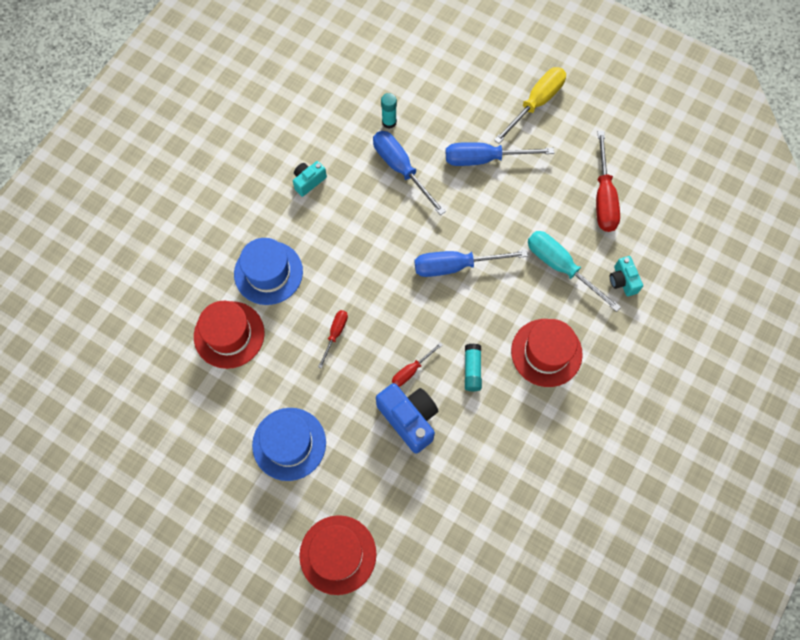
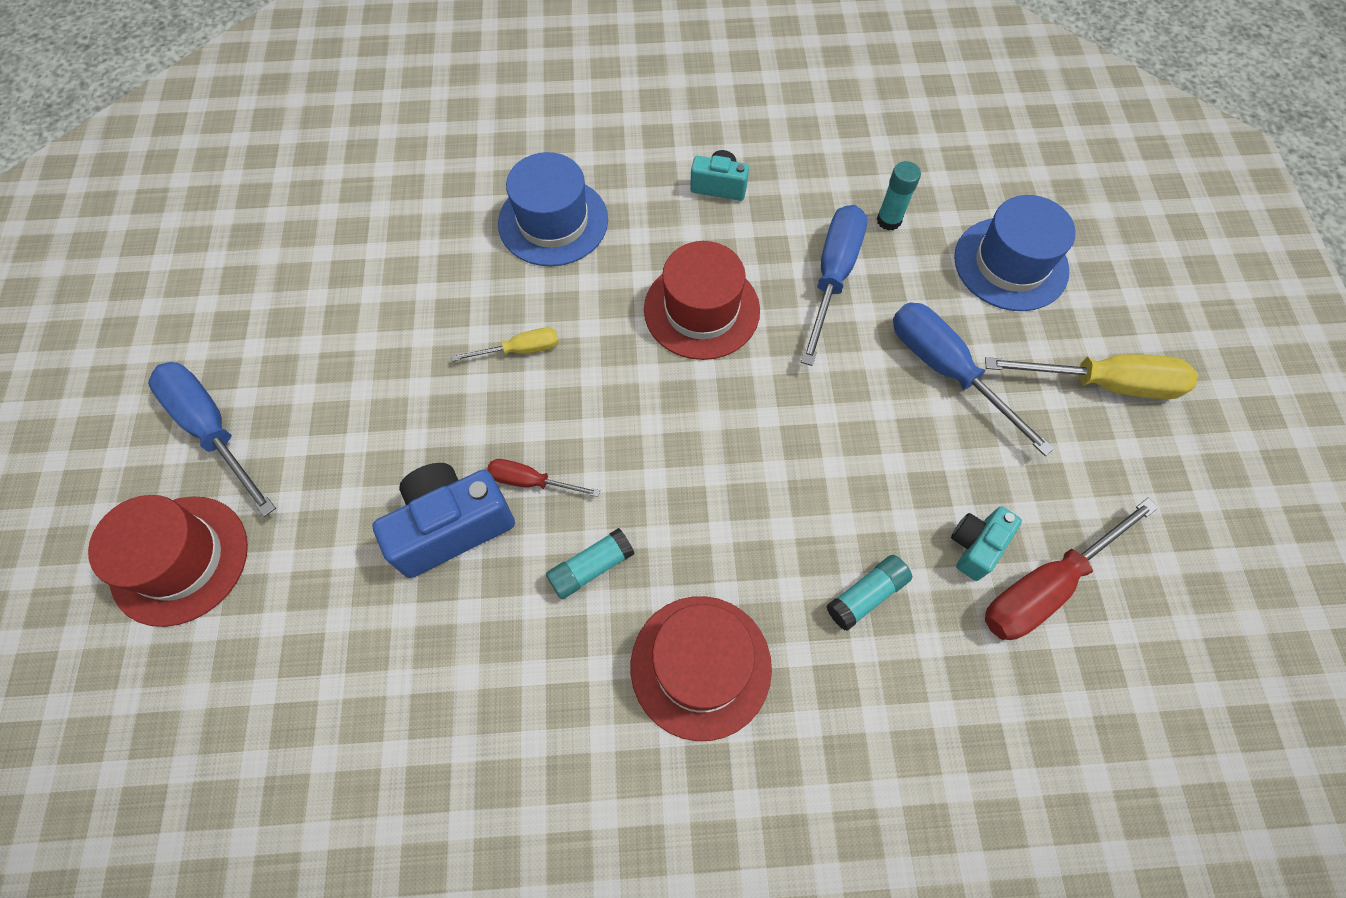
camera: 55 degrees right, 5 degrees down
(229, 334) = (434, 232): red hat -> red hat (701, 310)
(289, 444) = (319, 394): blue hat -> blue hat (1010, 264)
(335, 334) = (520, 350): red screwdriver -> yellow screwdriver
(409, 419) = (451, 526): blue camera -> blue camera turned 135 degrees counterclockwise
(456, 266) = (743, 439): blue screwdriver -> blue screwdriver (213, 430)
(561, 267) = (866, 595): turquoise screwdriver -> turquoise glue stick
(622, 281) = (926, 715): turquoise camera -> turquoise camera (975, 546)

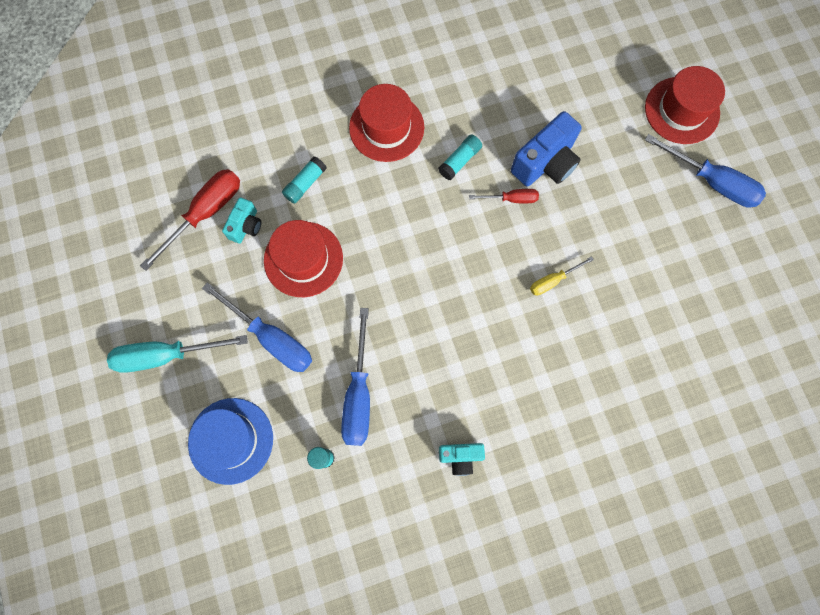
camera: 165 degrees right, 10 degrees up
(553, 221) = (572, 389): blue hat -> none
(701, 310) = (444, 342): red hat -> red hat (303, 259)
(1103, 383) = (166, 355): yellow screwdriver -> turquoise screwdriver

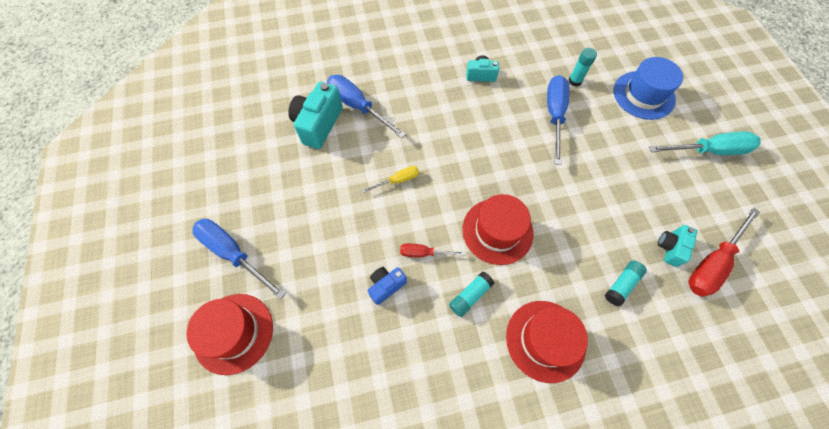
camera: 175 degrees left, 10 degrees down
(271, 338) = (628, 156): blue screwdriver -> blue screwdriver (358, 107)
(303, 259) = (612, 214): red hat -> red hat (497, 231)
(545, 163) = (386, 286): blue camera -> blue camera, size x0.57
(669, 352) = (318, 124): none -> turquoise camera

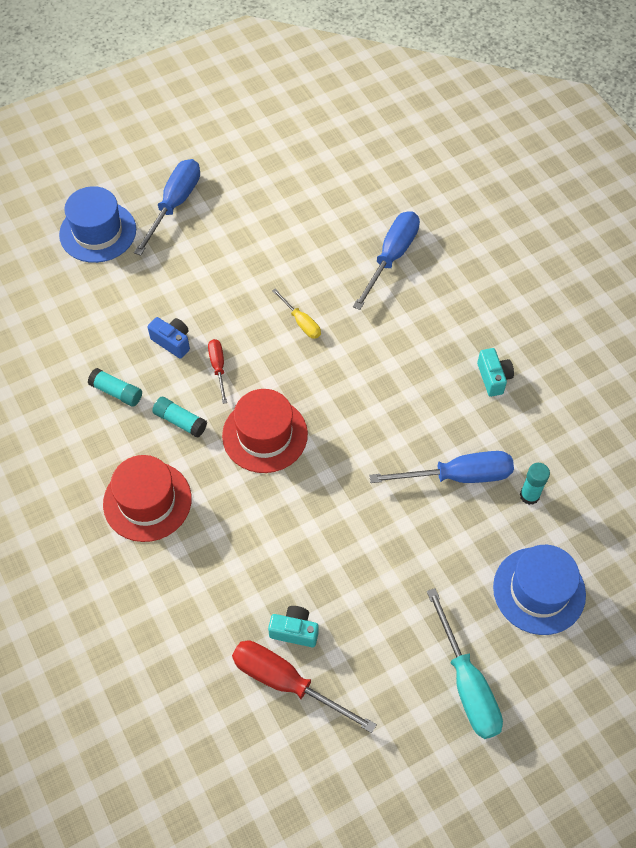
camera: 75 degrees right, 5 degrees down
(233, 333) = (98, 232): red hat -> blue hat
(318, 124) = (352, 226): turquoise camera -> none
(621, 284) = (231, 576): turquoise glue stick -> turquoise glue stick (117, 392)

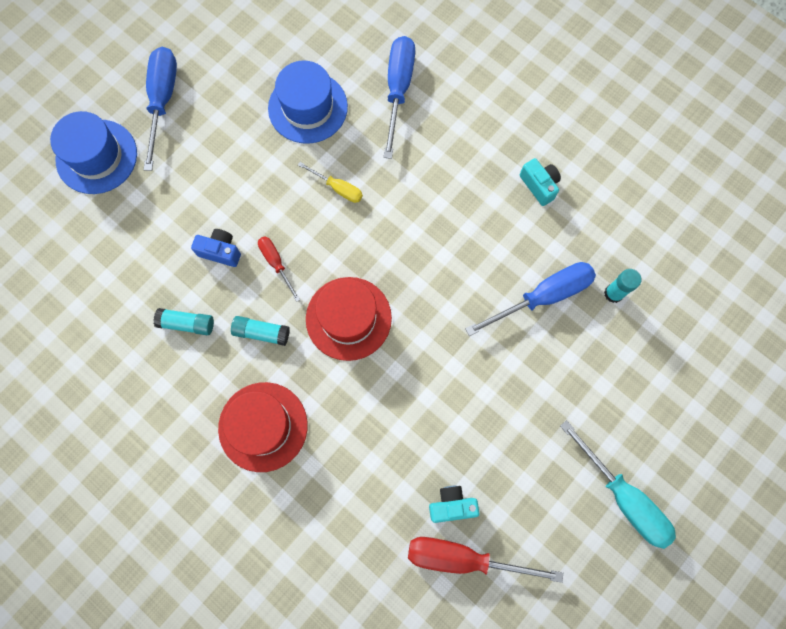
camera: 20 degrees left, 15 degrees up
(539, 590) = (654, 384): blue hat -> blue hat (308, 107)

